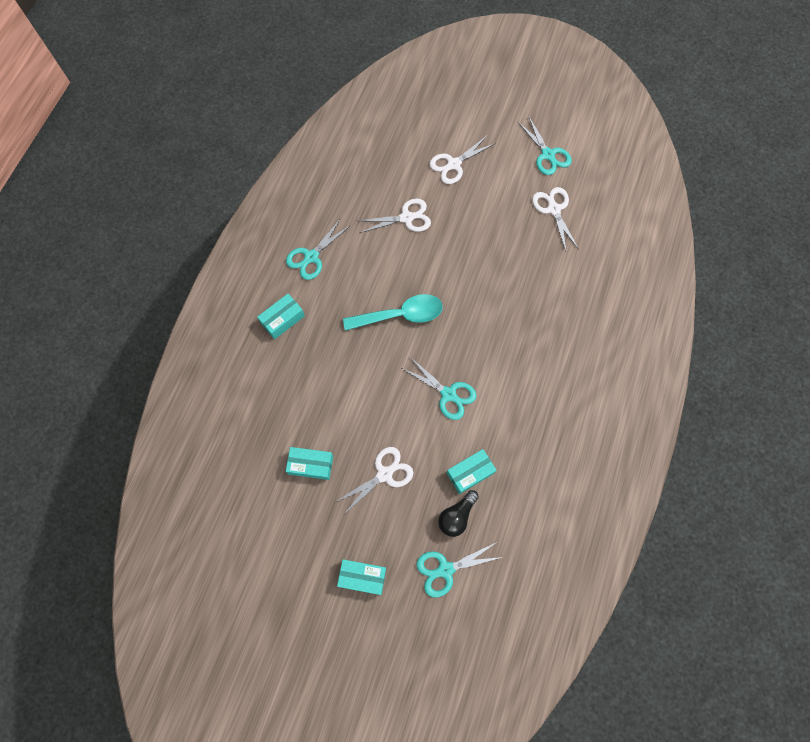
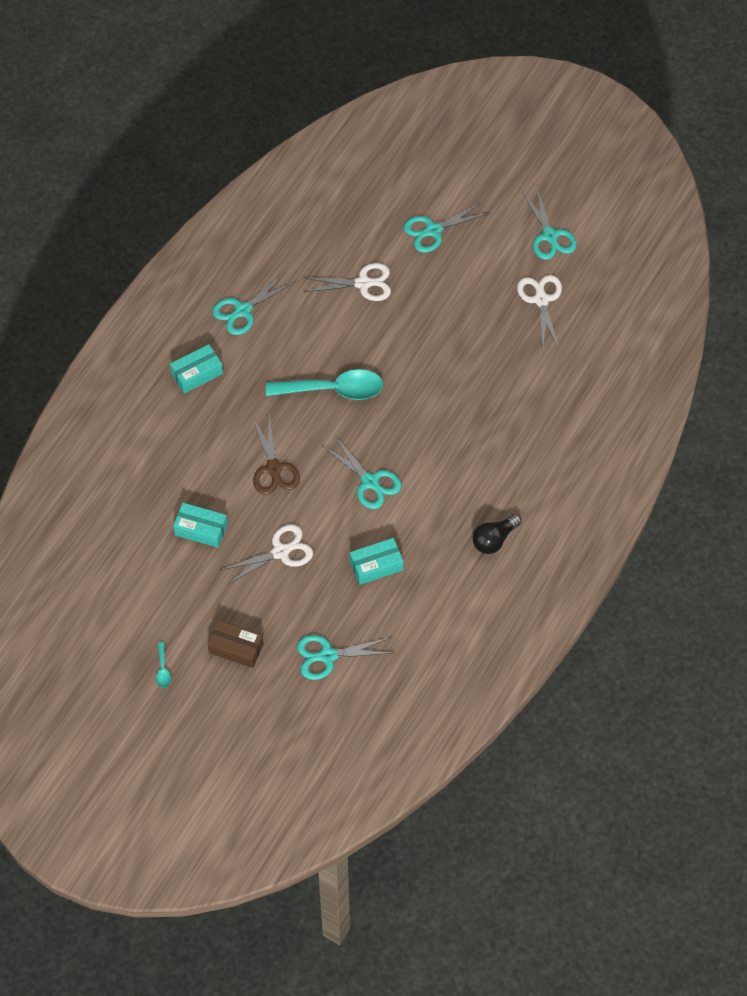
camera: 10 degrees right, 10 degrees down
(300, 611) = (163, 670): none -> turquoise spoon
(362, 577) = (236, 648): turquoise box -> brown box
(363, 396) = (273, 468): none -> brown scissors
(454, 164) = (433, 230): white scissors -> turquoise scissors
(457, 516) = (352, 606): black light bulb -> black light bulb (494, 539)

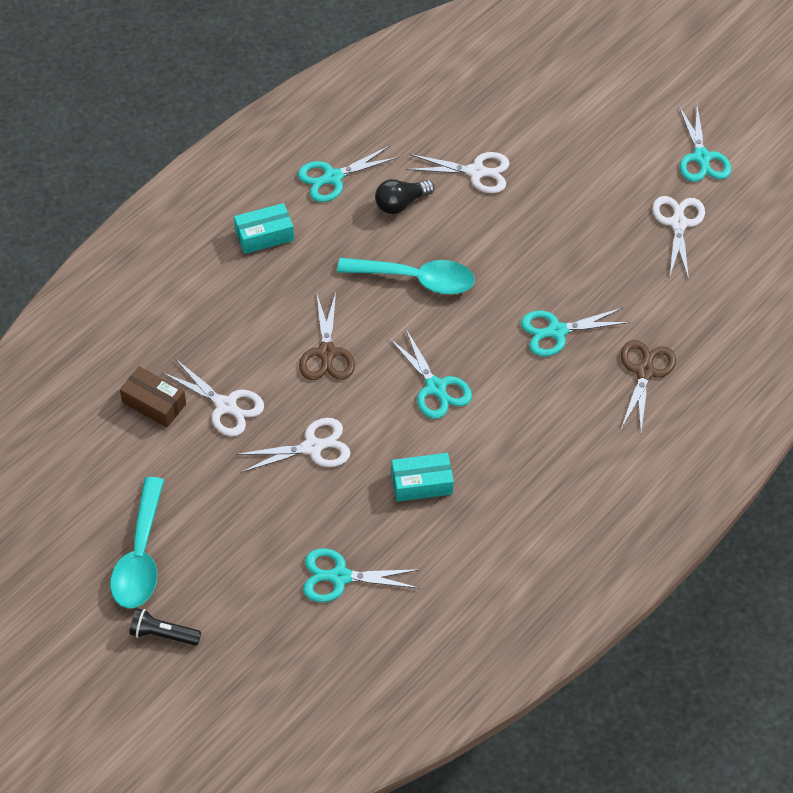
camera: 10 degrees right, 5 degrees down
(163, 670) = (140, 556): turquoise spoon -> turquoise spoon, size x2.45
(197, 730) = (163, 634): none -> black flashlight
(201, 530) = (226, 405): turquoise box -> white scissors
(236, 648) = (233, 547): brown box -> brown box (154, 403)
(433, 230) = (568, 130): turquoise scissors -> turquoise scissors (557, 331)
(494, 539) = (569, 479): black light bulb -> black light bulb (401, 203)
(537, 436) = (644, 372): none -> brown scissors

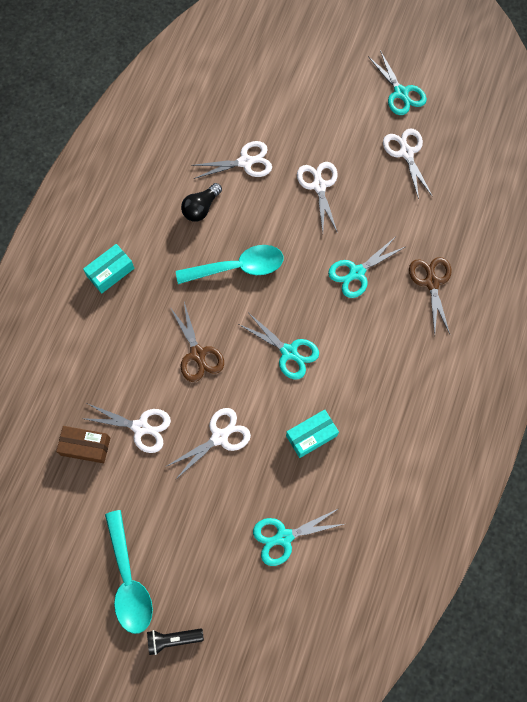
camera: 20 degrees left, 15 degrees up
(333, 177) = (142, 204): turquoise scissors -> none
(554, 225) = (319, 186): none -> white scissors

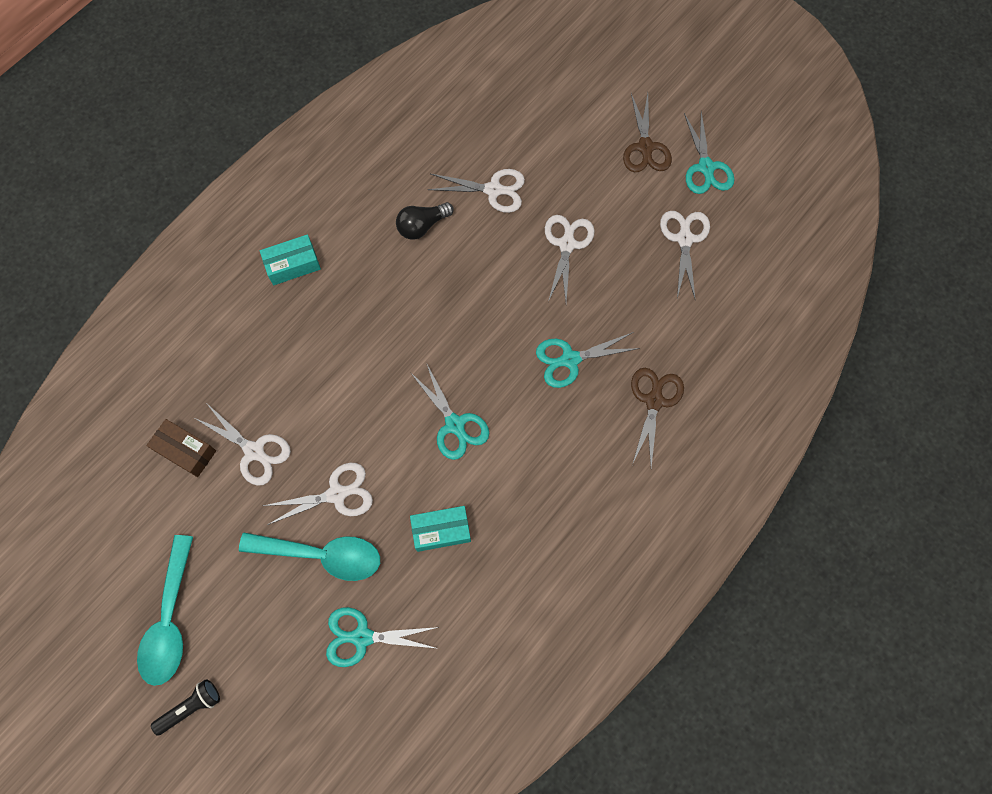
camera: 20 degrees right, 0 degrees up
(173, 639) = (191, 707): black flashlight -> black flashlight turned 135 degrees clockwise
(197, 354) = (351, 390): brown scissors -> brown scissors (645, 147)
(238, 267) = (436, 307): turquoise spoon -> turquoise spoon (322, 555)

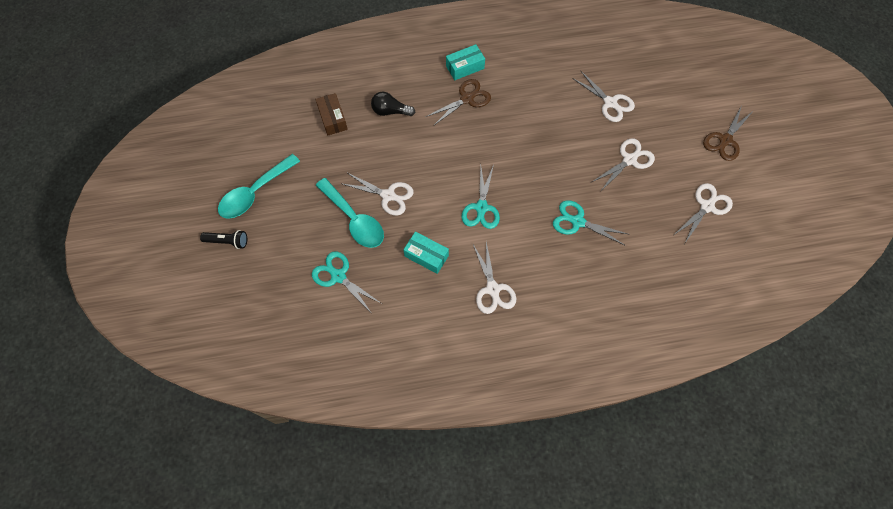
camera: 40 degrees right, 5 degrees down
(254, 451) = (365, 143): white scissors -> white scissors (493, 289)
(293, 265) = (465, 67): turquoise box -> turquoise box turned 45 degrees counterclockwise
(422, 226) = (552, 94): black light bulb -> black light bulb (390, 111)
(654, 401) = (609, 280): brown scissors -> brown scissors (467, 99)
(706, 167) = (756, 176): turquoise scissors -> none

